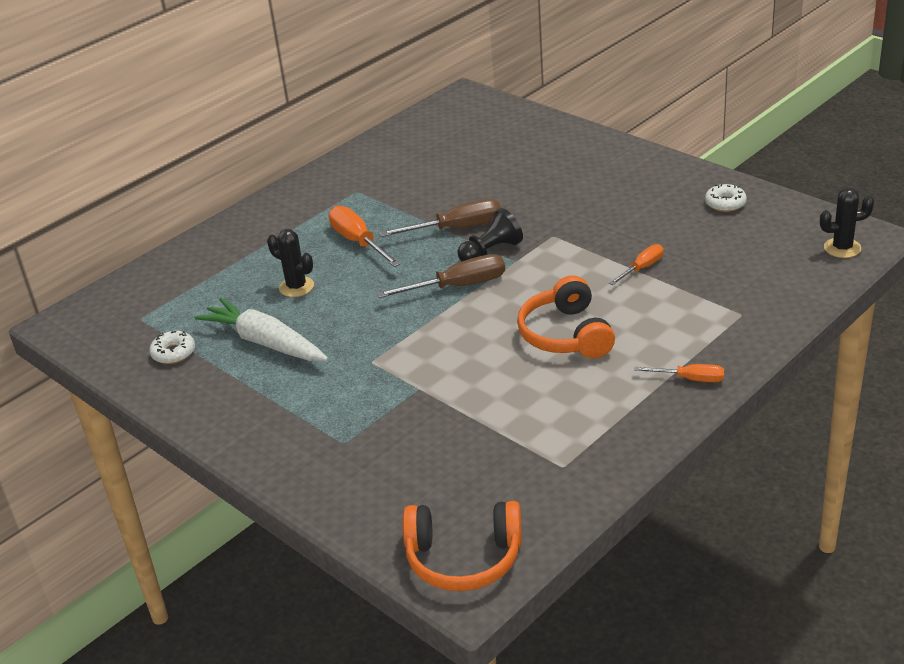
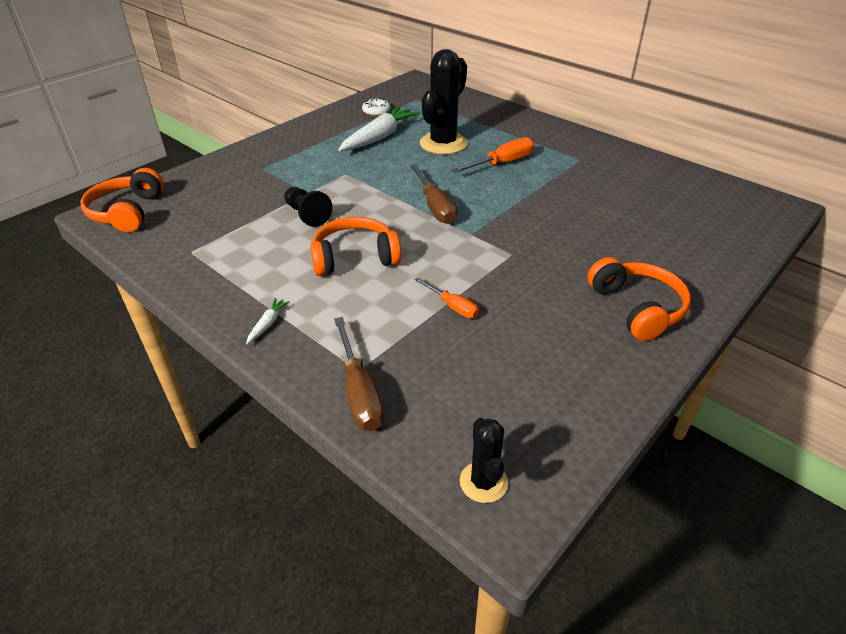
camera: 85 degrees right, 5 degrees up
(296, 287) = (443, 143): black cactus -> black cactus, size x1.87
(457, 228) = (524, 205): brown screwdriver -> brown screwdriver (359, 391)
(491, 251) = (486, 221): black pawn -> black pawn (307, 215)
(629, 176) = (636, 308): none -> orange headphones
(690, 379) = (267, 324): orange screwdriver -> white carrot
(725, 203) = (586, 380): white donut -> none

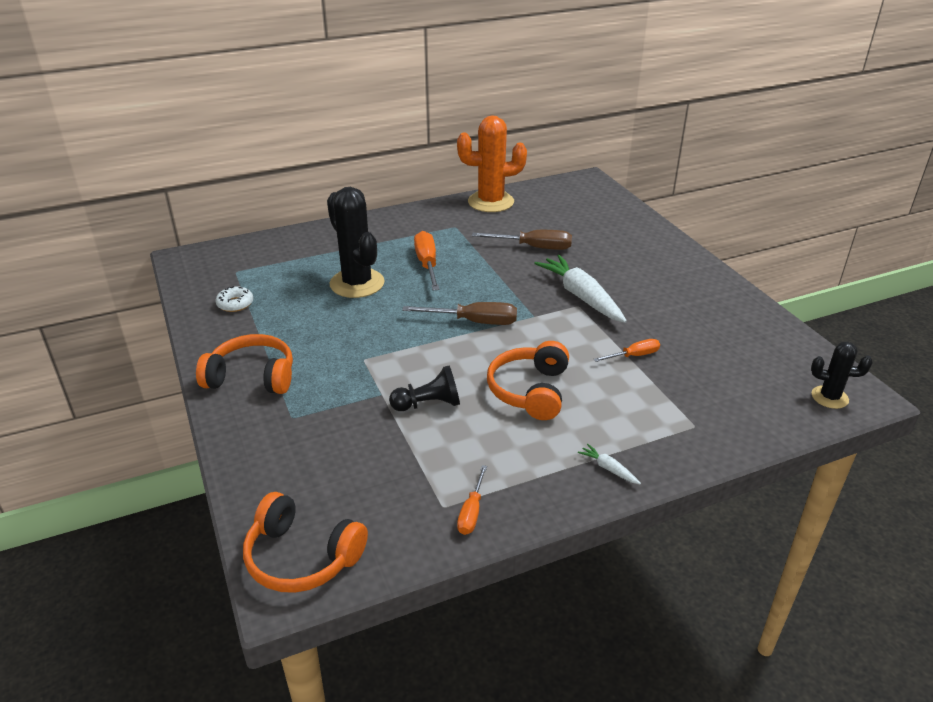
camera: 65 degrees left, 5 degrees down
(189, 266) = (472, 512): none -> orange screwdriver
(359, 391) = (722, 432): brown screwdriver -> brown screwdriver (534, 247)
(379, 137) = (302, 318): white carrot -> white carrot (581, 297)
(636, 308) = (675, 277): orange headphones -> orange headphones (252, 377)
(649, 164) = (491, 202): none -> orange cactus

